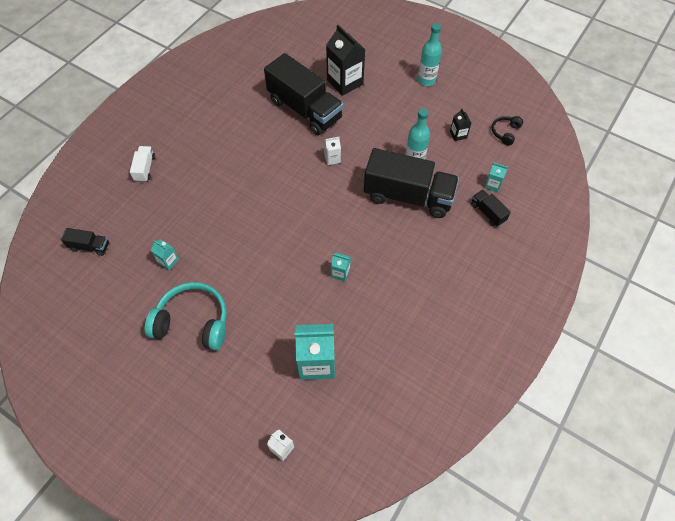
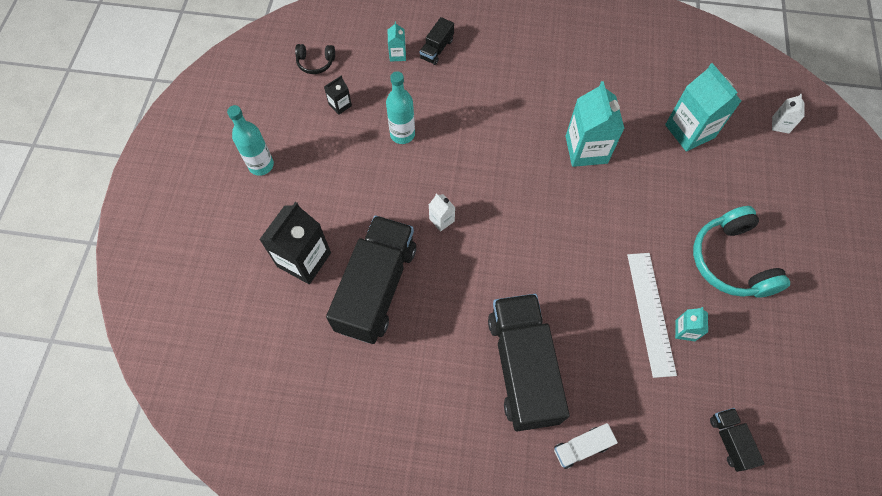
camera: 115 degrees left, 5 degrees up
(193, 247) = (650, 313): none -> white ruler
(340, 273) = (586, 149): turquoise carton -> turquoise carton, size x2.10
(408, 196) = (454, 124): black truck -> black truck (522, 367)

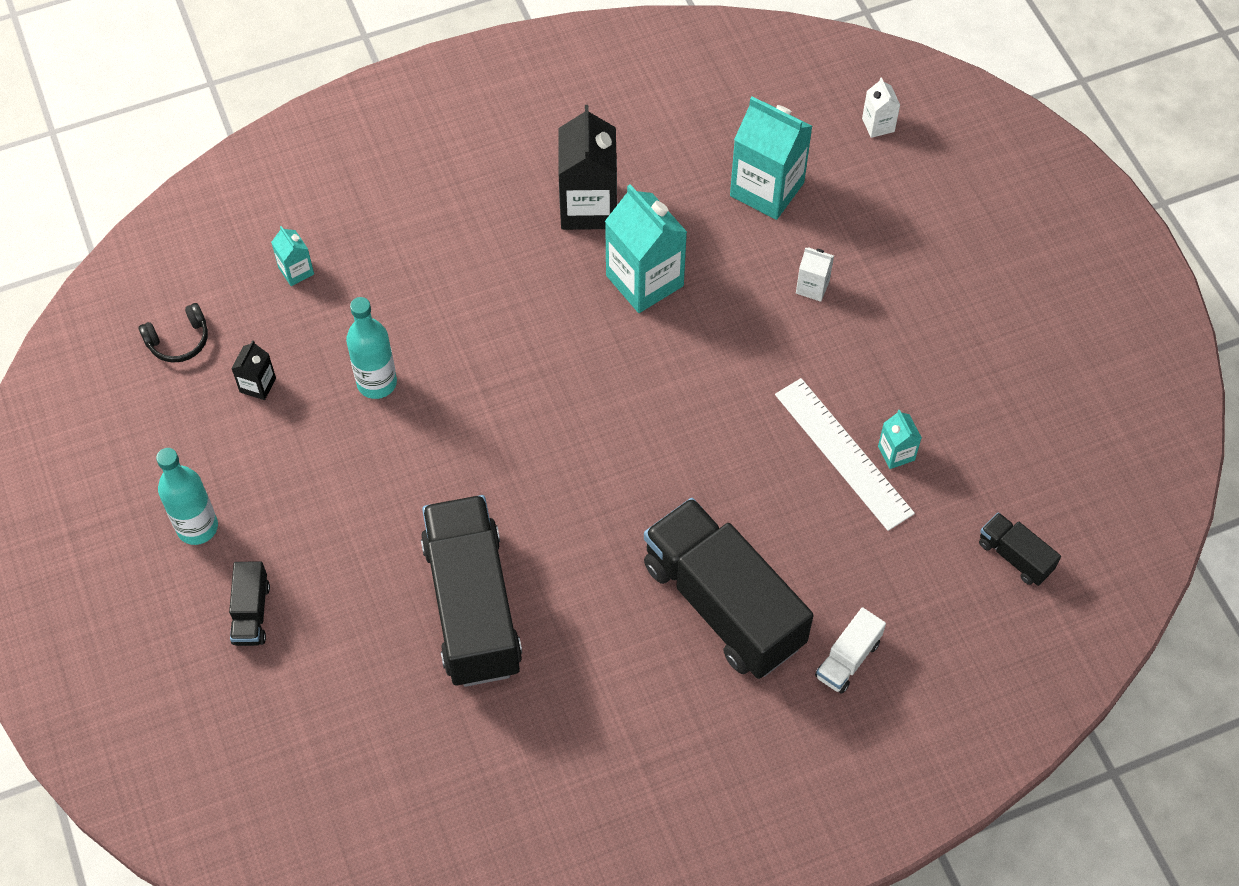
camera: 30 degrees left, 5 degrees down
(304, 259) = (347, 622): black carton -> black carton (588, 207)
(436, 49) = (349, 236): black truck -> black truck (251, 613)
(441, 220) = (505, 472): white carton -> white carton (812, 287)
(730, 261) = (906, 338): turquoise headphones -> none

